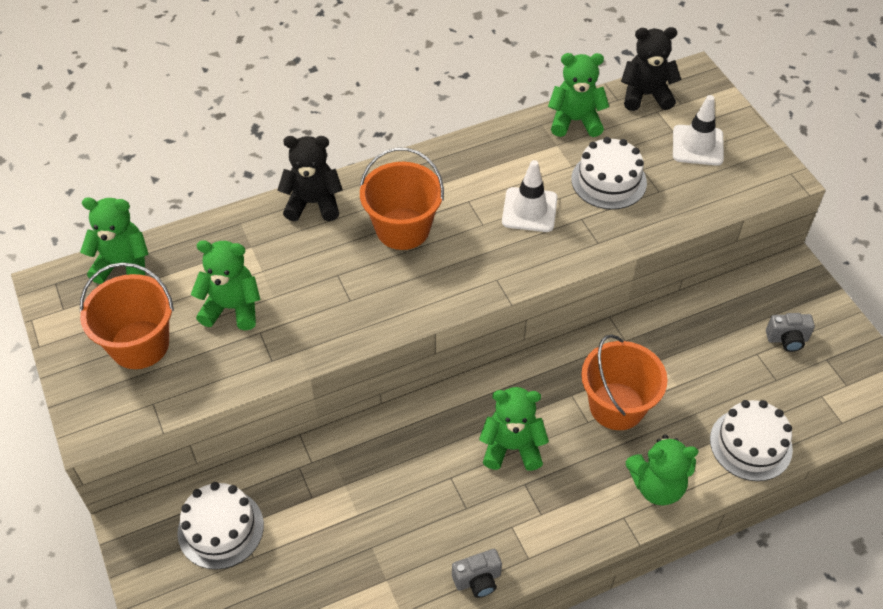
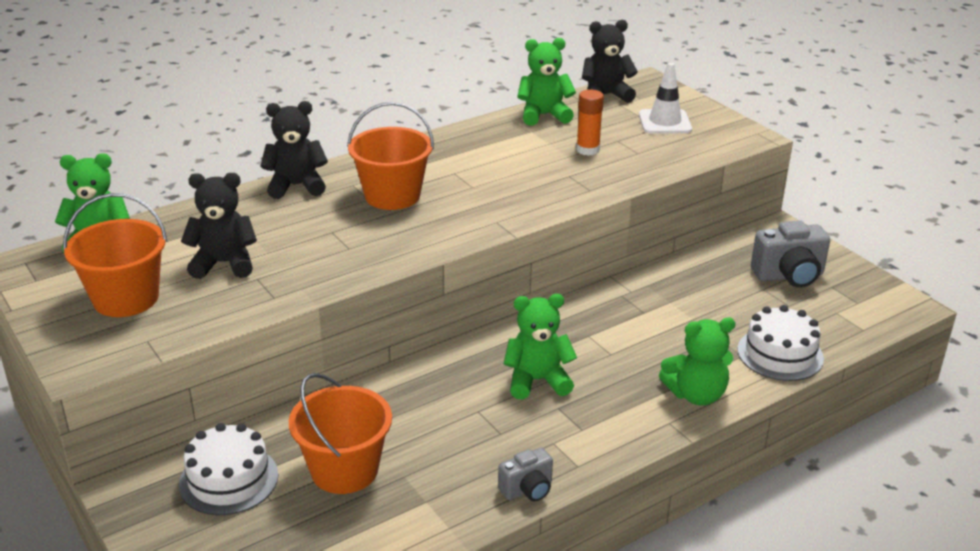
camera: 10 degrees left, 20 degrees down
(232, 308) = (224, 263): green teddy bear -> black teddy bear
(529, 210) = (516, 174): white traffic cone -> none
(608, 181) = (588, 150): white cake -> orange glue stick
(617, 406) = (637, 339): orange bucket -> orange bucket (344, 470)
(787, 339) = (789, 276): grey camera -> grey camera, size x1.68

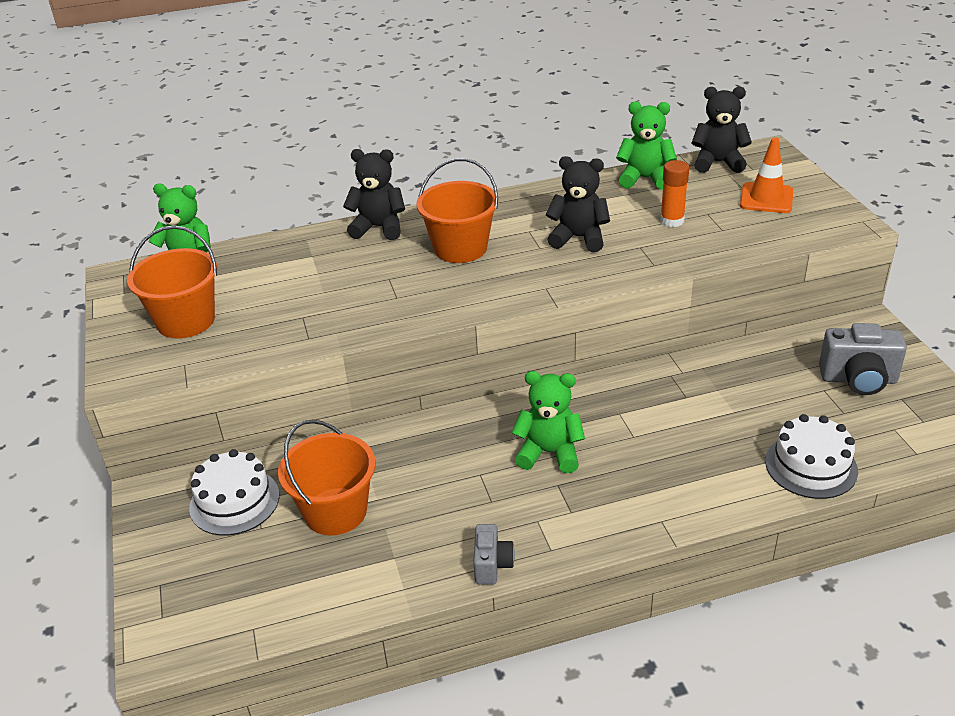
camera: 20 degrees right, 5 degrees up
(224, 263) = (281, 298): black teddy bear -> black teddy bear (578, 238)
(527, 490) = (492, 565): grey camera -> grey camera turned 75 degrees counterclockwise
(664, 122) = (766, 198): white traffic cone -> orange traffic cone
(696, 394) = (702, 495): green teddy bear -> none

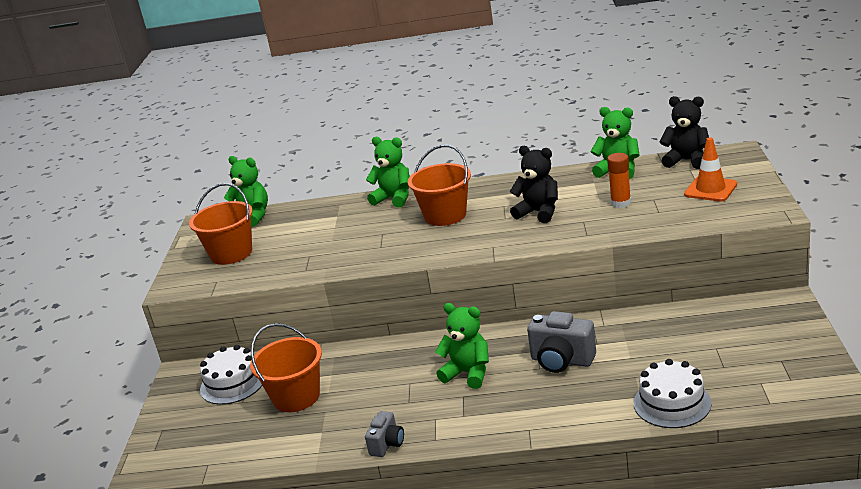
camera: 20 degrees right, 10 degrees down
(378, 228) = (394, 198): black teddy bear -> green teddy bear
(858, 380) = (750, 343): grey camera -> grey camera (561, 361)

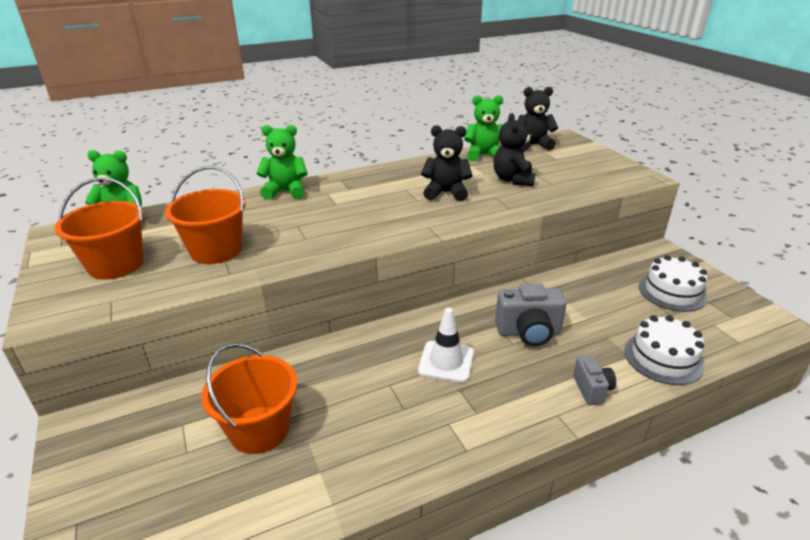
camera: 30 degrees left, 5 degrees up
(233, 383) = (161, 427): white cake -> white cake (672, 292)
(387, 444) = (415, 471): grey camera -> grey camera (592, 389)
(445, 215) = (354, 202): orange bucket -> orange bucket (216, 250)
(468, 373) = (446, 362): green teddy bear -> white traffic cone
(621, 203) = (513, 180): orange glue stick -> black teddy bear
(710, 189) = (576, 164): orange traffic cone -> none

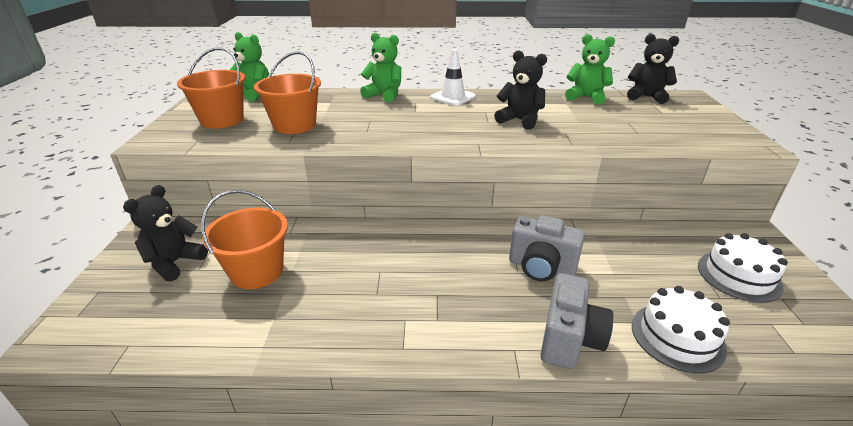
camera: 25 degrees right, 0 degrees up
(446, 362) = (442, 268): white traffic cone -> white traffic cone (453, 97)
(513, 180) = (597, 122): black teddy bear -> black teddy bear (174, 263)
(592, 389) = (569, 339): grey camera -> grey camera, size x1.68

